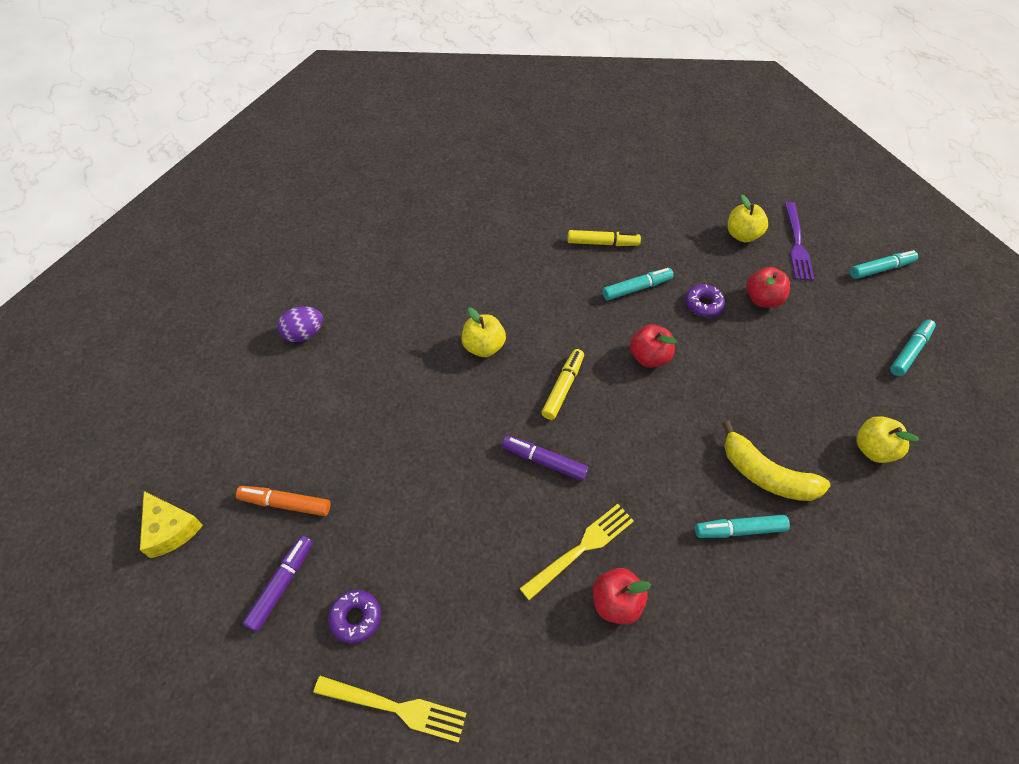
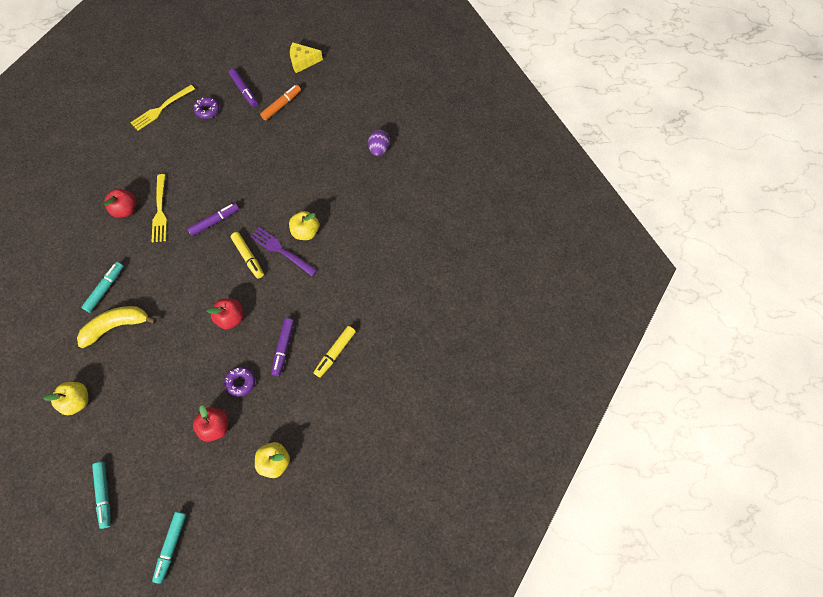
camera: 125 degrees right, 10 degrees up
(636, 288) = (283, 348): turquoise marker -> purple marker
(797, 244) = (238, 499): purple fork -> purple fork (281, 251)

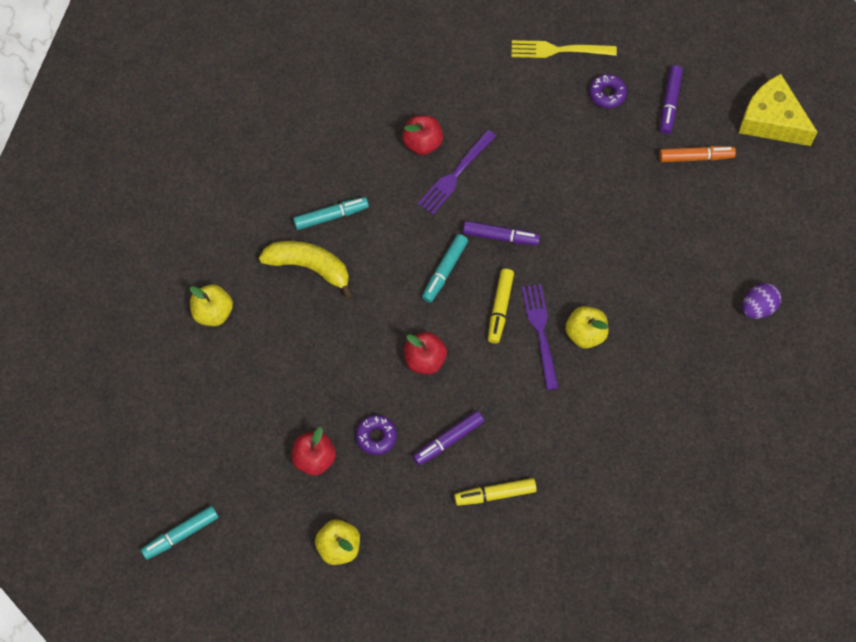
camera: 45 degrees right, 0 degrees up
(104, 495) = (164, 428): turquoise marker -> turquoise marker (444, 271)
(160, 211) = (455, 174): yellow fork -> purple fork
(303, 61) = (772, 120): yellow cheese -> yellow cheese, size x1.50

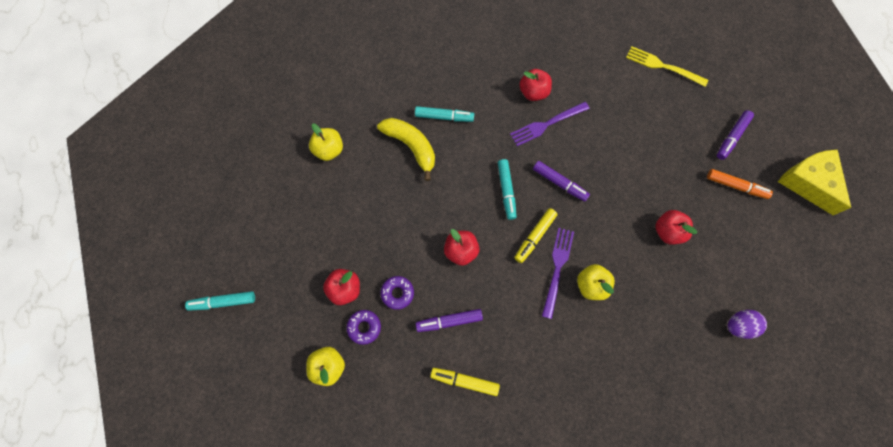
camera: 25 degrees right, 5 degrees up
(444, 271) = (506, 191): turquoise marker -> turquoise marker turned 60 degrees counterclockwise
(607, 94) = (686, 112): purple donut -> purple donut (364, 327)
(643, 239) = (668, 231): none -> red apple

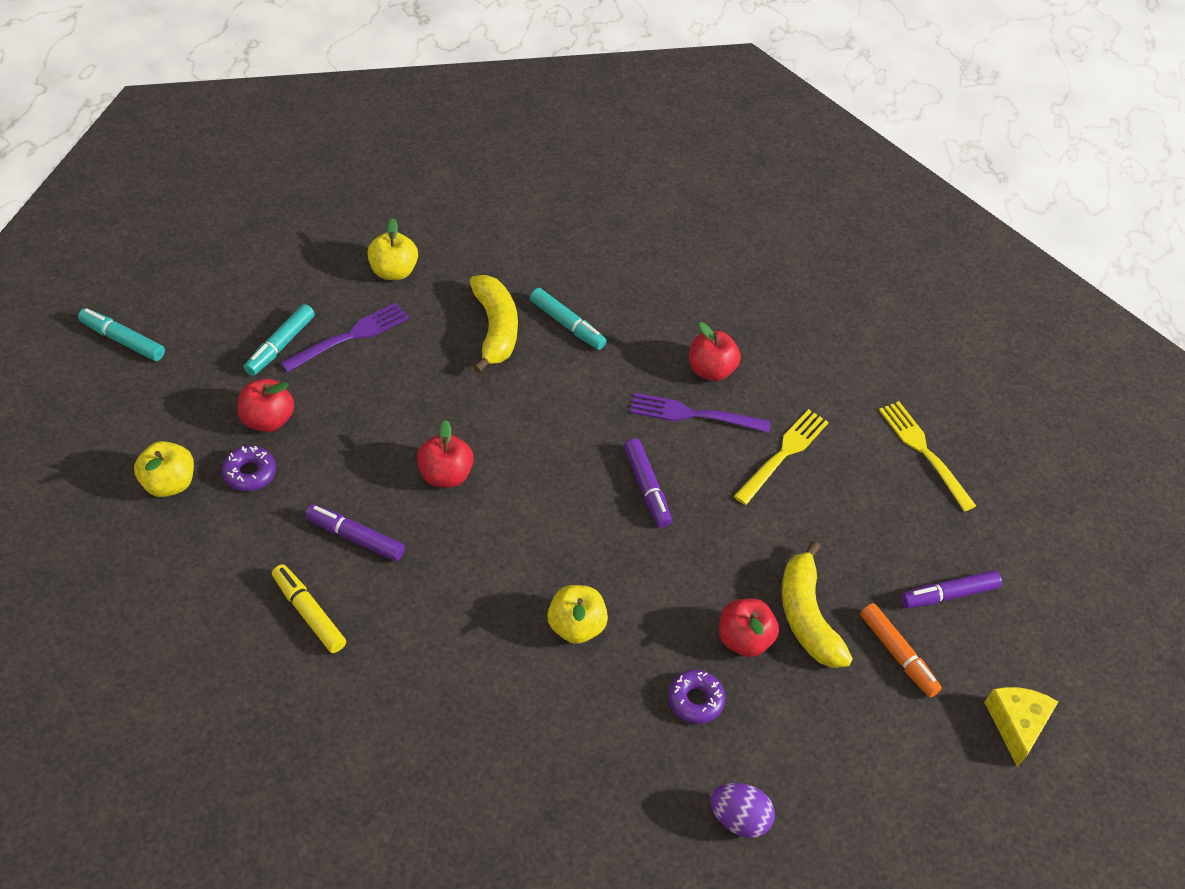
camera: 30 degrees right, 20 degrees down
(397, 293) = (324, 466): purple donut -> purple donut (695, 700)
(506, 191) = (567, 451): turquoise marker -> turquoise marker (280, 345)
(534, 237) = (554, 523): yellow marker -> none
(557, 268) = (549, 577): purple fork -> purple fork (350, 336)
(604, 116) = (783, 454): none -> yellow fork
(684, 197) = (806, 616): none -> yellow banana
(808, 183) = (1016, 724): yellow cheese -> yellow cheese, size x0.67

